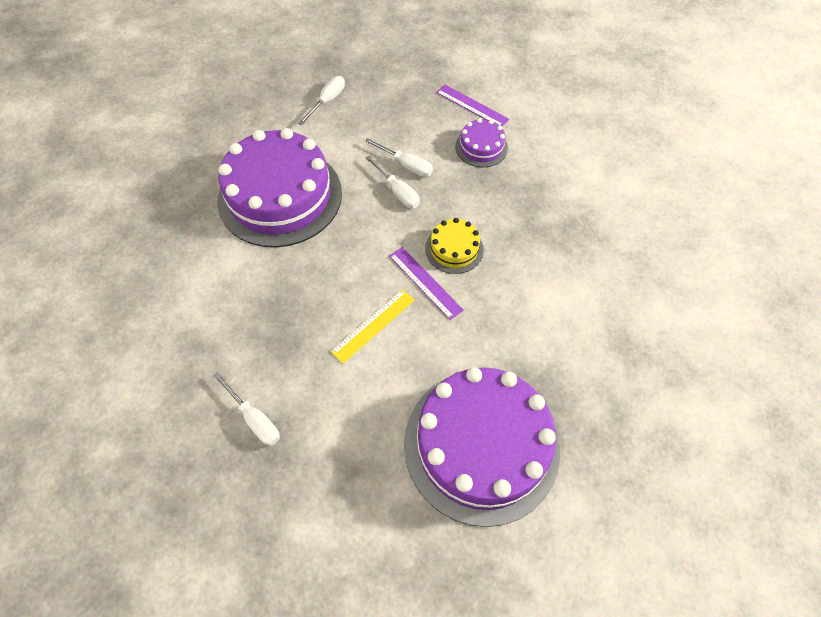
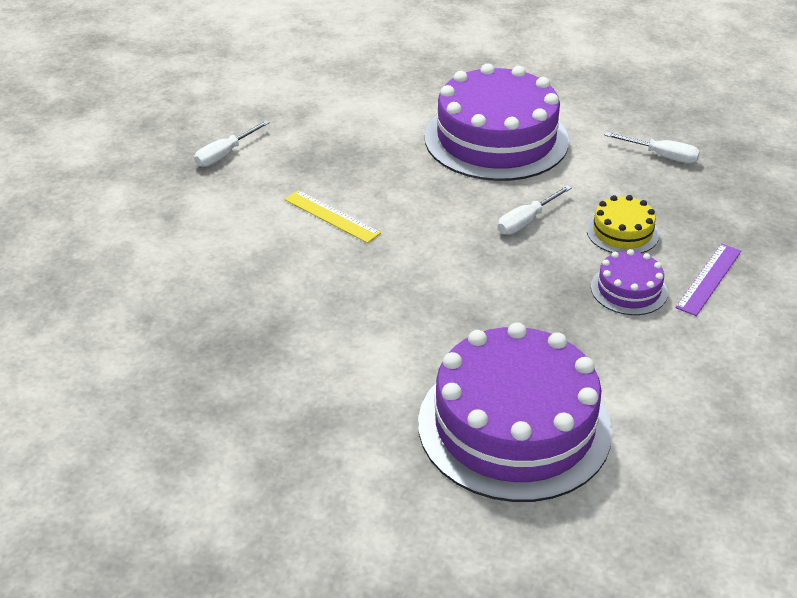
camera: 85 degrees right, 20 degrees down
(406, 165) = (573, 225): white screwdriver -> none
(425, 282) = (392, 250): purple ruler -> none
(454, 249) = (446, 270): yellow cake -> yellow cake (622, 232)
(481, 445) = (188, 298): purple cake -> purple cake (514, 426)

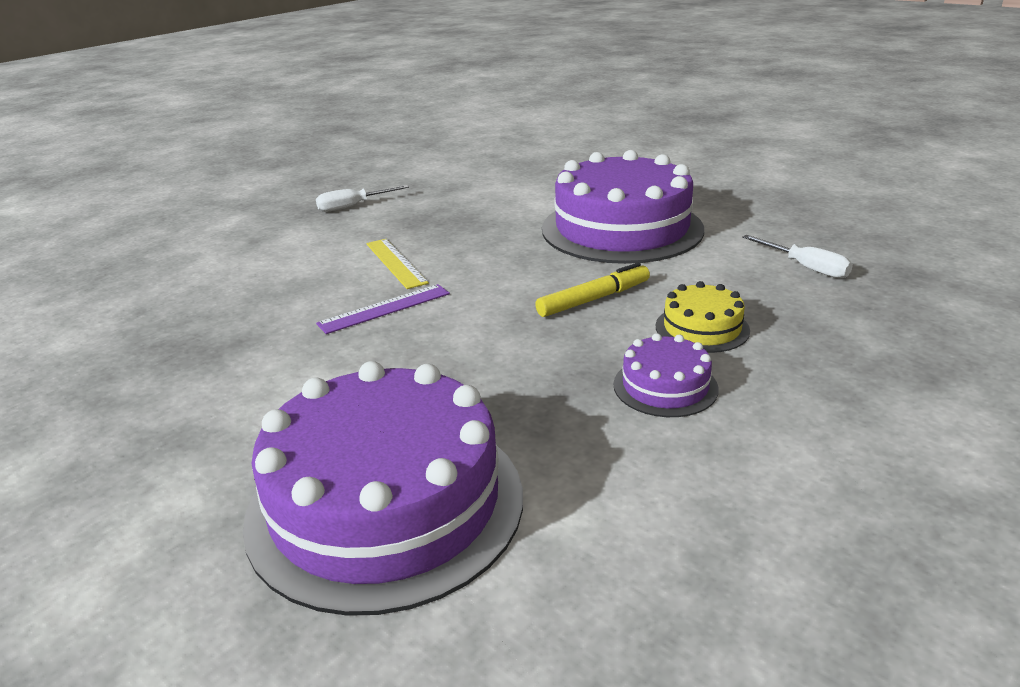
camera: 25 degrees right, 10 degrees down
(526, 221) = (594, 299): white screwdriver -> yellow marker
(708, 279) = (786, 396): purple ruler -> purple ruler (384, 308)

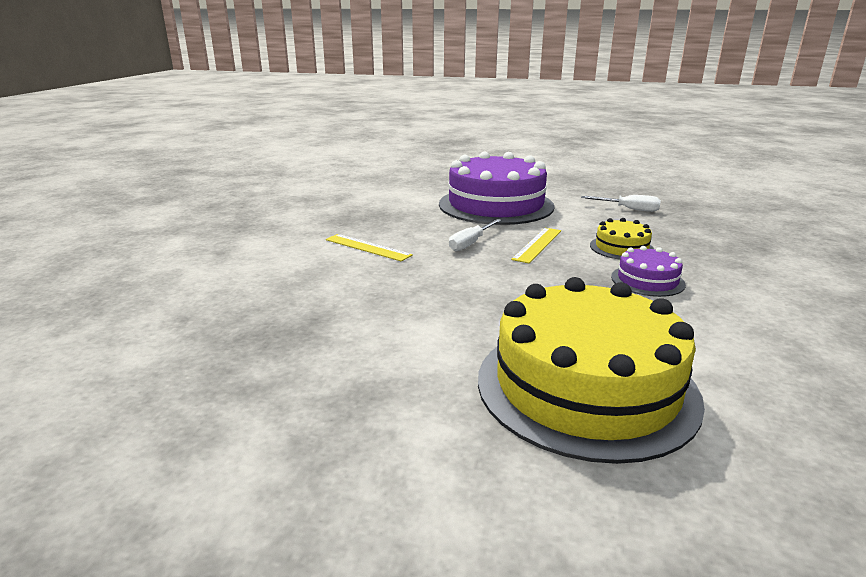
camera: 30 degrees left, 5 degrees down
(353, 206) = (276, 218): white screwdriver -> white screwdriver (471, 243)
(384, 308) = (403, 275): purple ruler -> none
(385, 504) = (586, 386): purple cake -> yellow cake
(594, 299) = (537, 244): yellow marker -> yellow ruler

